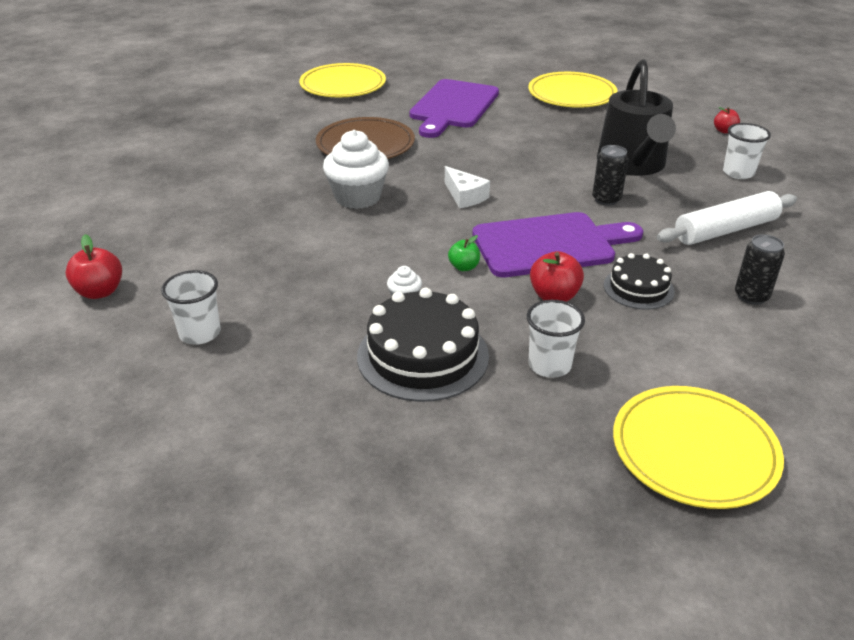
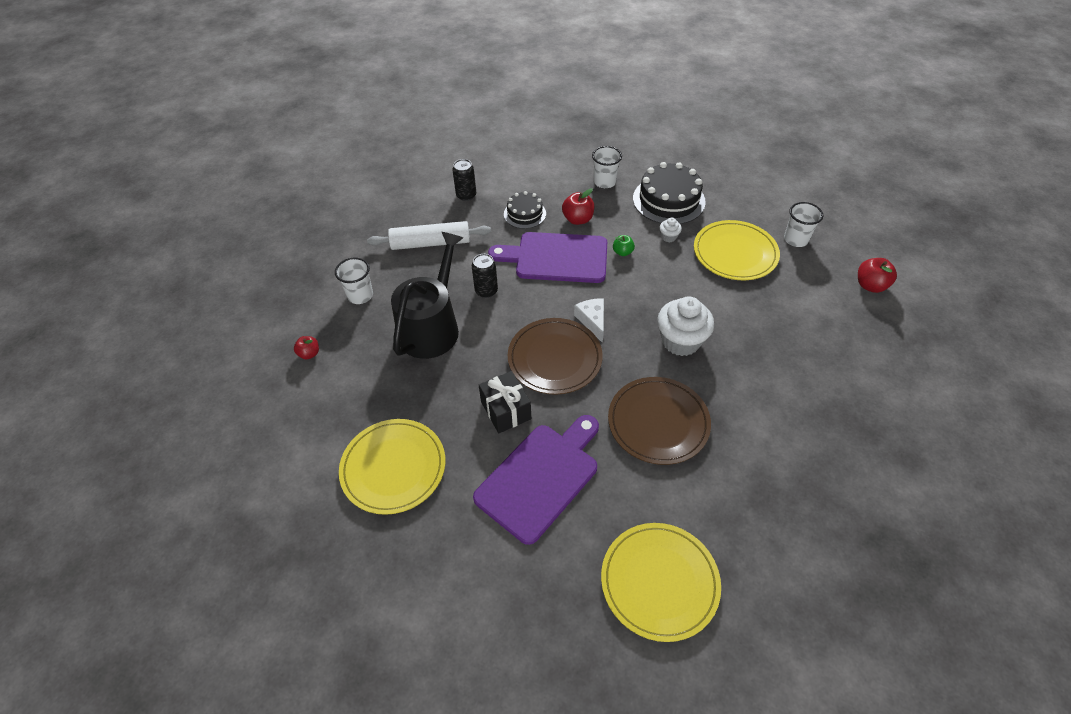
camera: 160 degrees left, 15 degrees up
(487, 164) = (554, 358): none -> brown plate
(508, 130) = (505, 410): none -> black gift
(694, 450) = (565, 136): yellow plate -> yellow plate (735, 253)

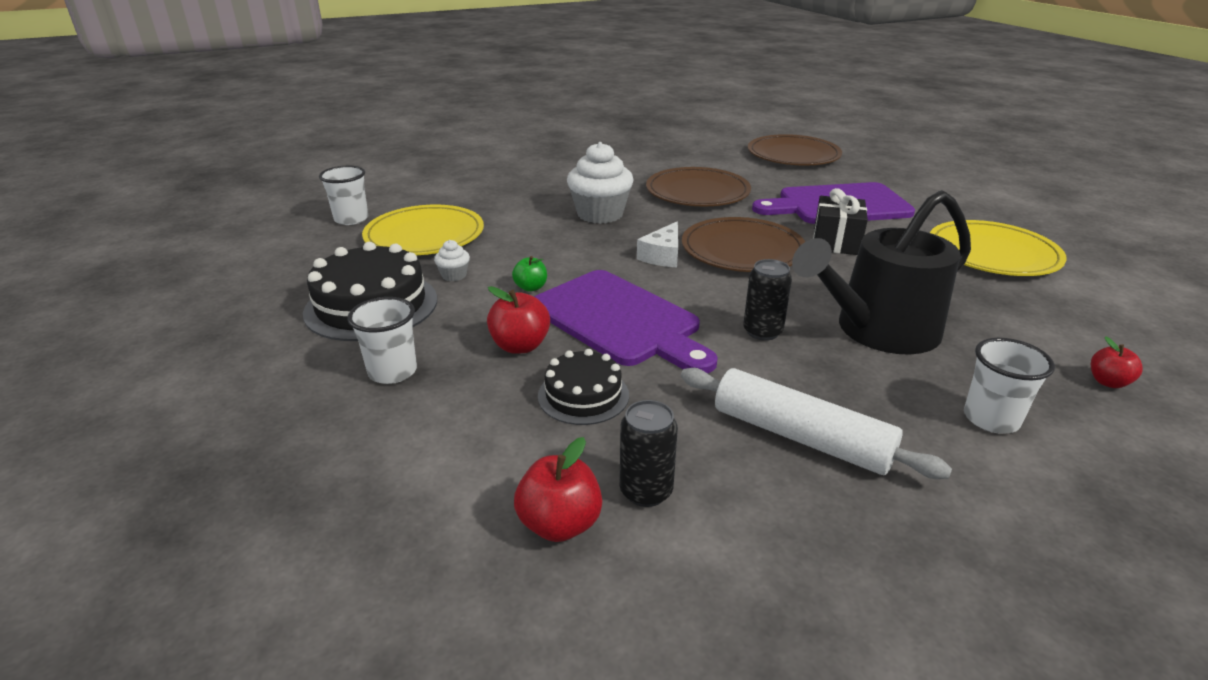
camera: 140 degrees left, 20 degrees down
(659, 582) = (793, 155): yellow plate -> brown plate
(870, 285) = (381, 178): red apple -> red apple (559, 524)

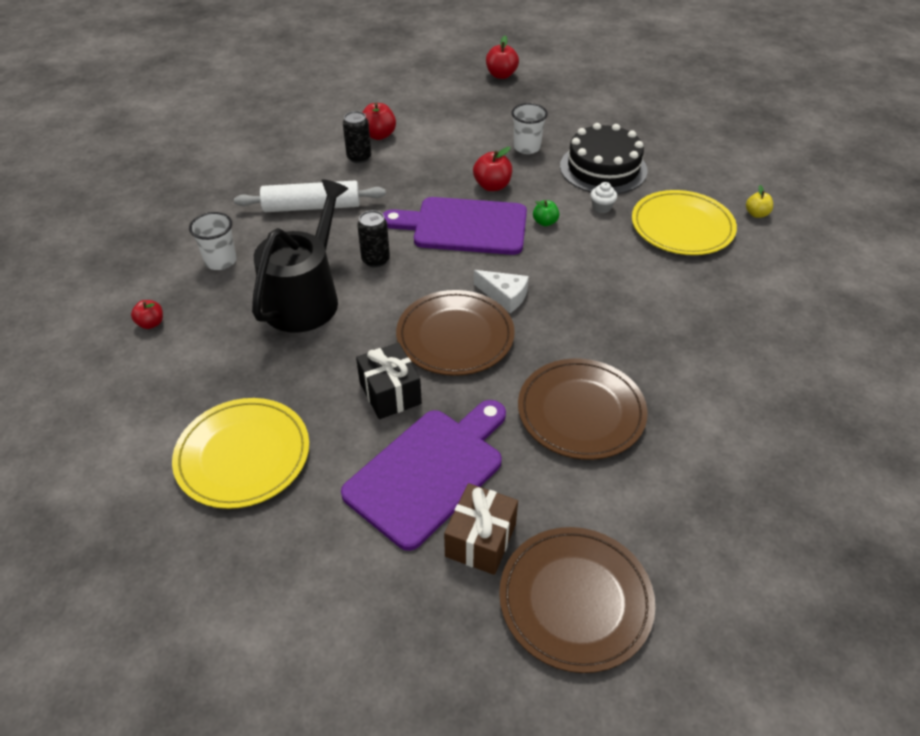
camera: 140 degrees right, 15 degrees up
(136, 543) = (501, 75): none -> red apple
(351, 219) = (756, 214): white cup -> yellow apple
(583, 395) = (428, 178): black cake -> none
(600, 214) = (612, 321): white cupcake -> none
(662, 255) = (504, 296): white cheese -> white cheese turned 135 degrees clockwise
(827, 179) = (481, 540): none -> brown gift

